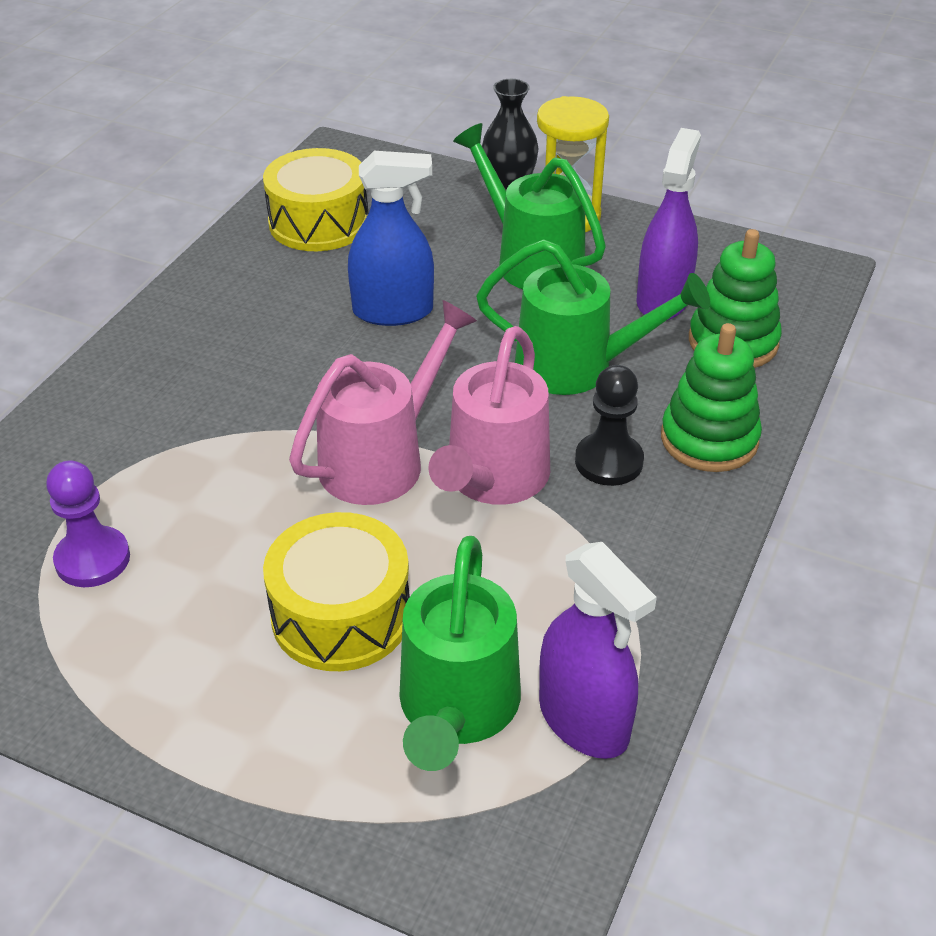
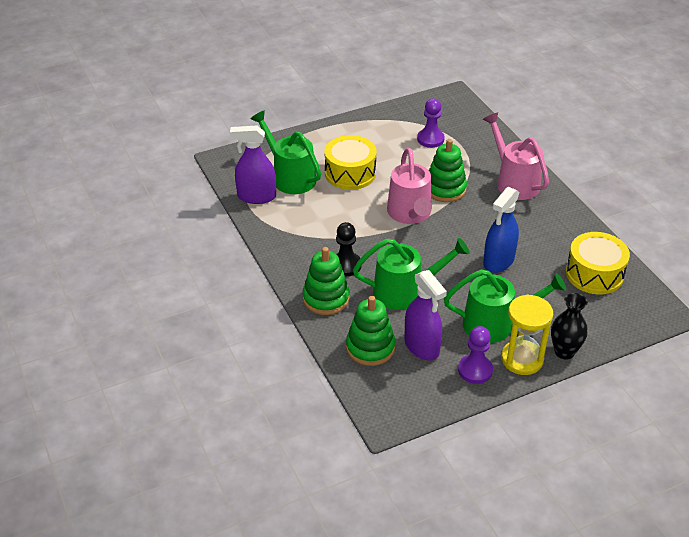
camera: 130 degrees right, 0 degrees up
(257, 453) = (445, 189): none -> green stacking toy
(492, 480) = (369, 233): pink watering can -> pink watering can (513, 181)
(579, 366) = (406, 291): green watering can -> green watering can turned 150 degrees counterclockwise
(638, 242) = (475, 370): none -> purple pawn

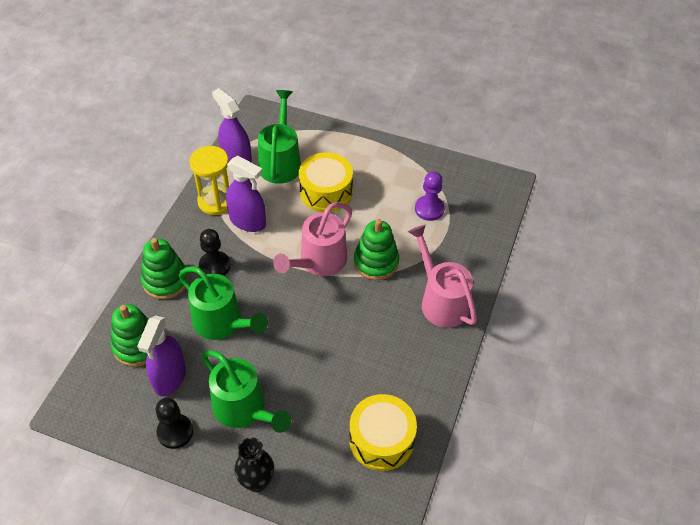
camera: 45 degrees right, 10 degrees up
(325, 225) = (248, 221): none -> purple spray bottle
(475, 370) = (175, 432): purple pawn -> black pawn
(498, 261) = (324, 359): blue spray bottle -> none
(513, 181) = (440, 300): pink watering can -> pink watering can turned 45 degrees counterclockwise
(522, 359) = (218, 456): yellow hourglass -> yellow hourglass (216, 201)

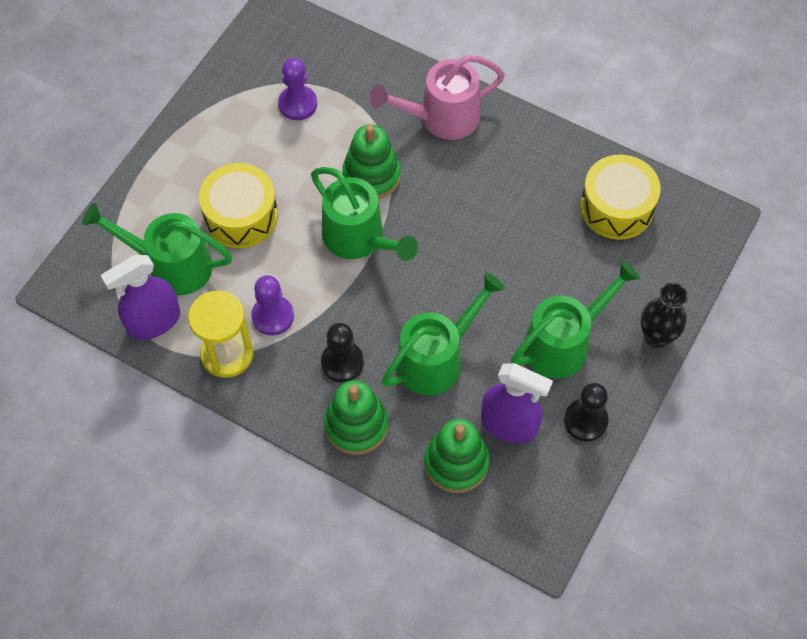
camera: 80 degrees left, 10 degrees up
(248, 221) = (273, 316): purple spray bottle -> purple pawn
(318, 262) = (360, 239): pink watering can -> green watering can

